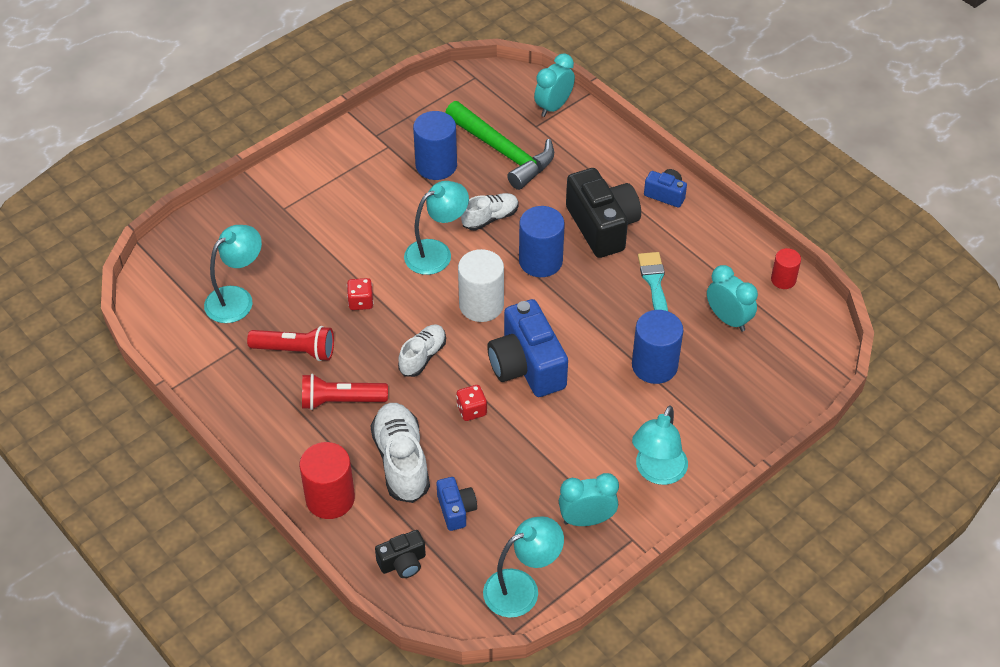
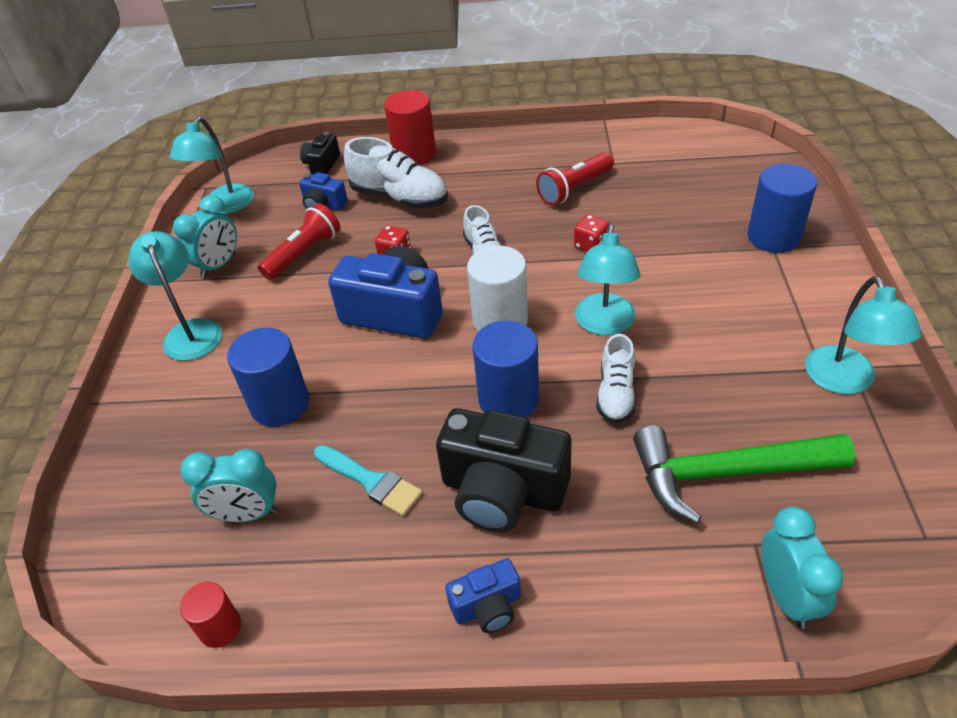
camera: 135 degrees right, 5 degrees down
(237, 298) = (671, 180): turquoise lamp -> turquoise lamp (845, 381)
(341, 400) = (494, 192): red flashlight -> red flashlight (304, 253)
(436, 165) = (750, 393): blue cylinder -> blue cylinder (773, 237)

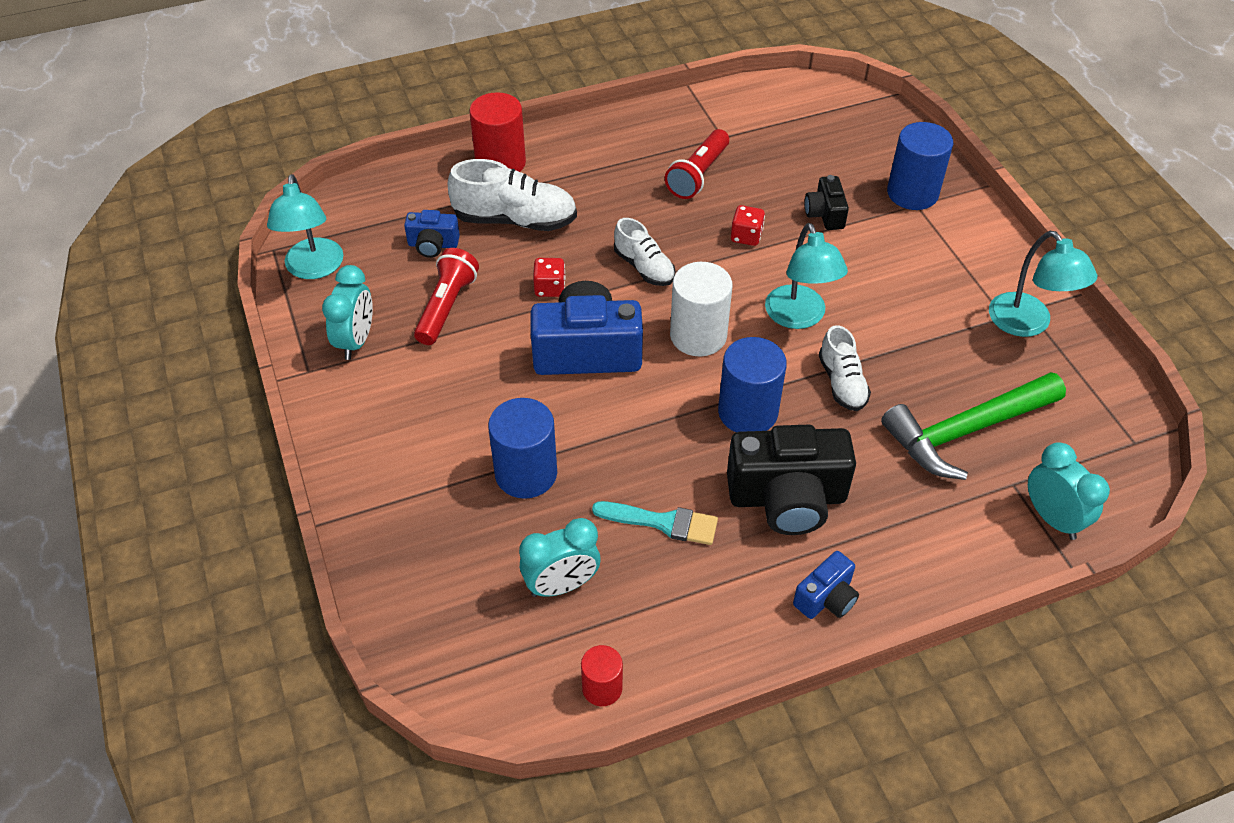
camera: 25 degrees left, 5 degrees up
(190, 331) = (375, 422): turquoise lamp -> none
(322, 164) = (399, 195): black camera -> black camera (825, 214)

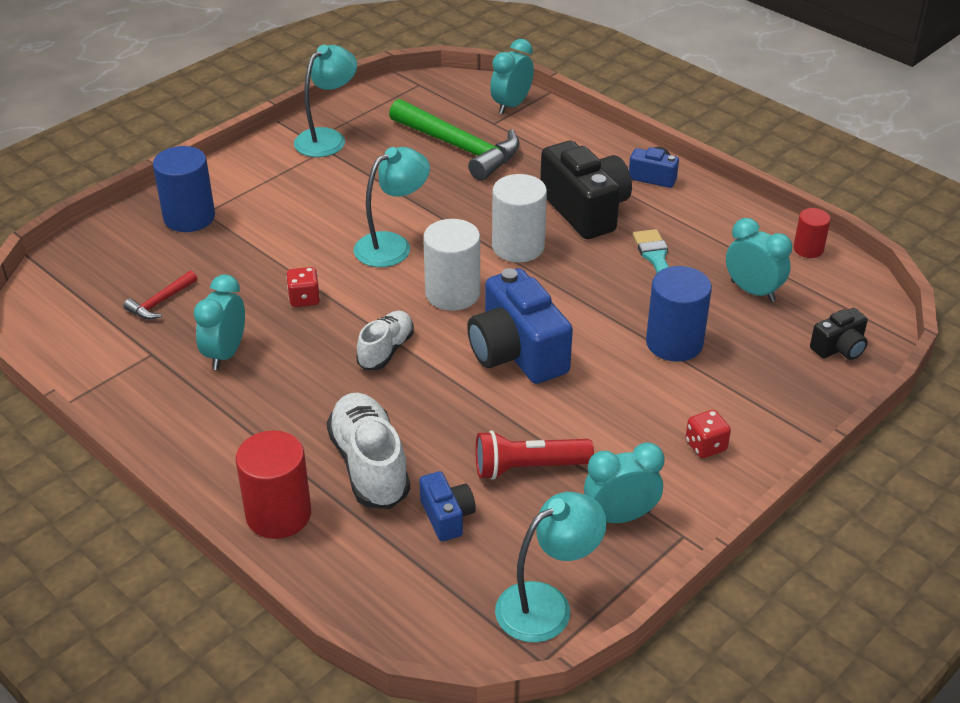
camera: 115 degrees left, 10 degrees down
(550, 288) = (454, 403): red dice -> red dice (705, 446)
(698, 175) = (225, 354): red flashlight -> turquoise clock
(747, 412) = (518, 247): blue cylinder -> white cylinder
(788, 153) = (161, 302): none -> red hammer
(825, 214) = (246, 260): black camera -> black camera (839, 348)
(842, 383) = (452, 209): white shoe -> none

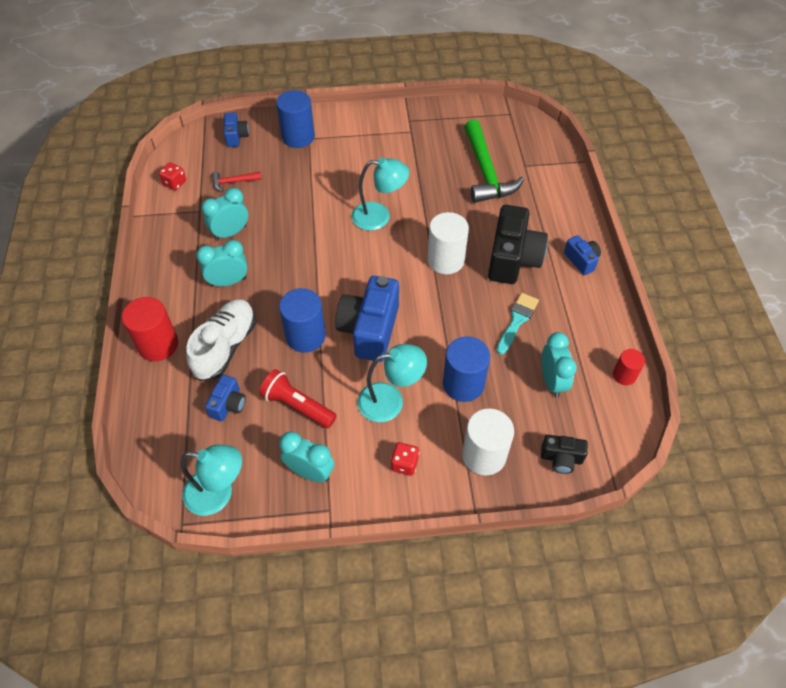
camera: 40 degrees right, 15 degrees up
(102, 255) = (236, 136): none -> blue camera
(304, 299) = (300, 223): red dice -> red dice (175, 183)
(327, 138) = (419, 124): turquoise lamp -> turquoise lamp (390, 400)
(386, 350) = (306, 282): white shoe -> none
(452, 294) = (377, 268): white cylinder -> white cylinder (484, 455)
(452, 400) = (305, 336): none -> blue cylinder
(511, 105) = (549, 158): turquoise clock -> turquoise clock (228, 282)

